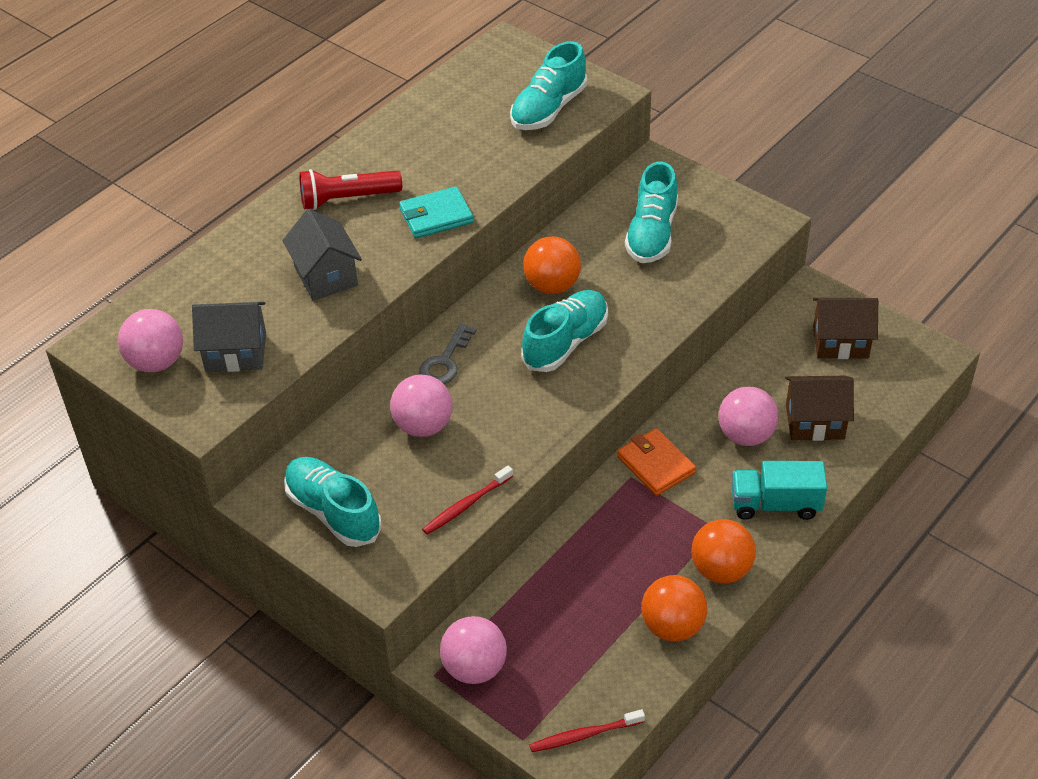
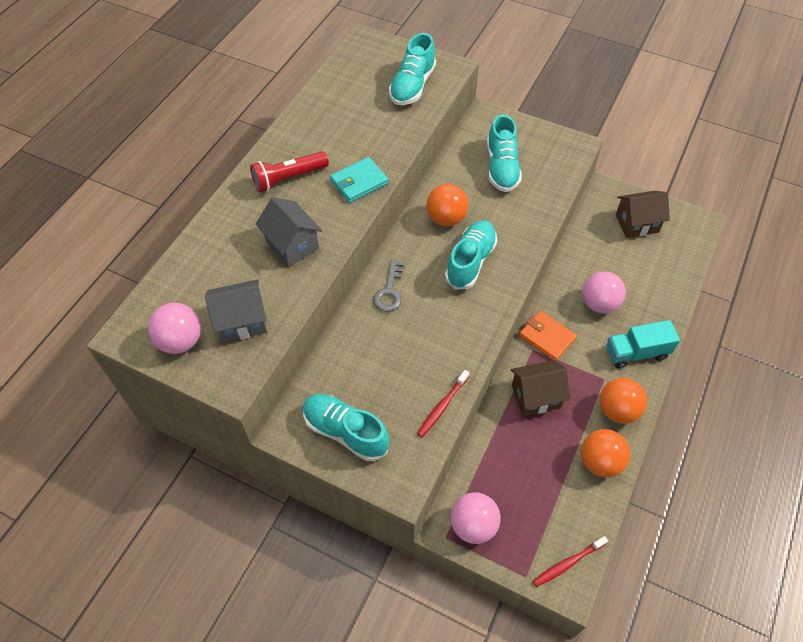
camera: 15 degrees left, 10 degrees up
(423, 426) = (390, 347): pink ball -> none
(815, 422) = (640, 285): brown house -> brown house (536, 396)

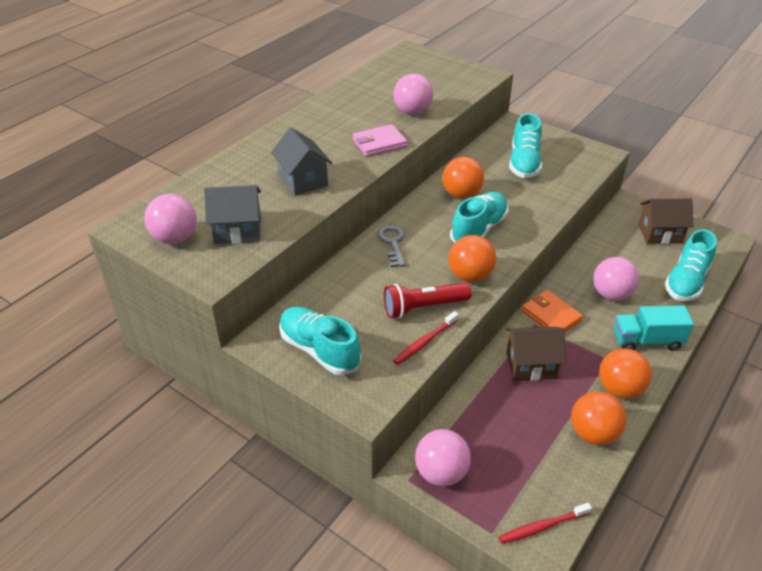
camera: 10 degrees right, 15 degrees down
(288, 178) = (314, 134): red flashlight -> red flashlight (423, 307)
(359, 182) = (379, 143): turquoise wallet -> pink wallet
(384, 132) = (412, 112): none -> pink ball
(389, 291) = (392, 243): grey key -> grey key turned 150 degrees clockwise
(412, 86) = (446, 83): turquoise shoe -> turquoise shoe (686, 281)
(471, 321) = (470, 276): none -> orange ball

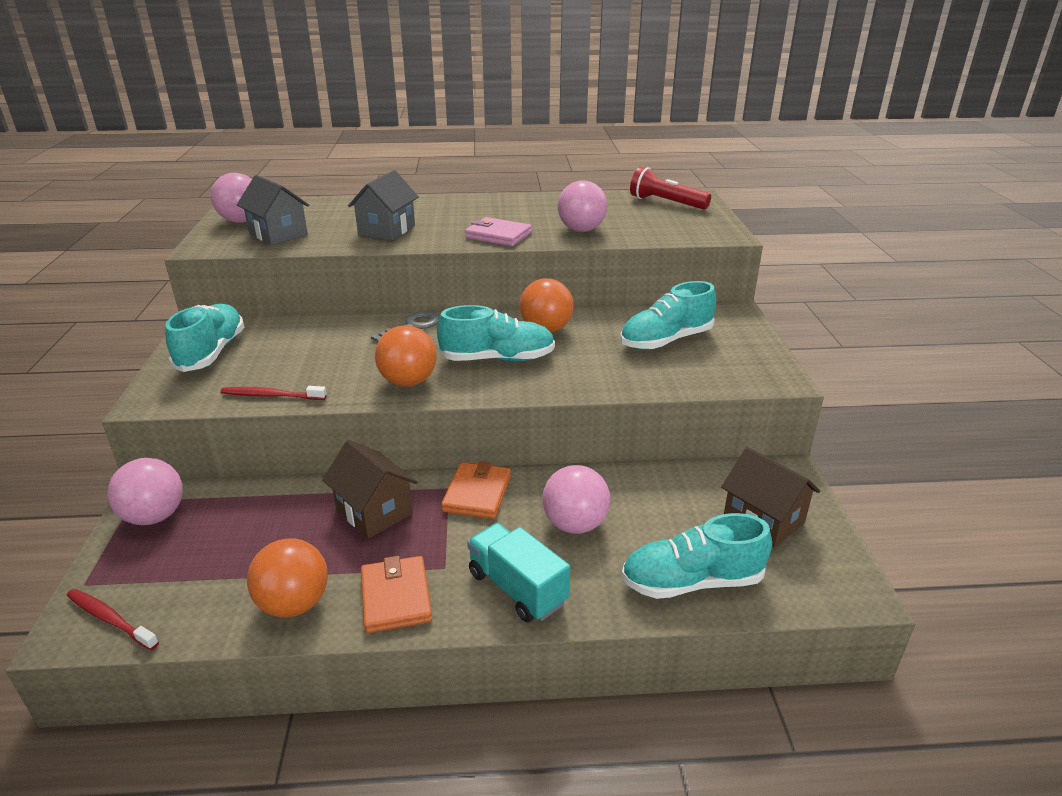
camera: 50 degrees right, 10 degrees down
(423, 307) = (326, 376): red flashlight -> red flashlight (666, 203)
(619, 389) = (396, 597): orange ball -> orange wallet

